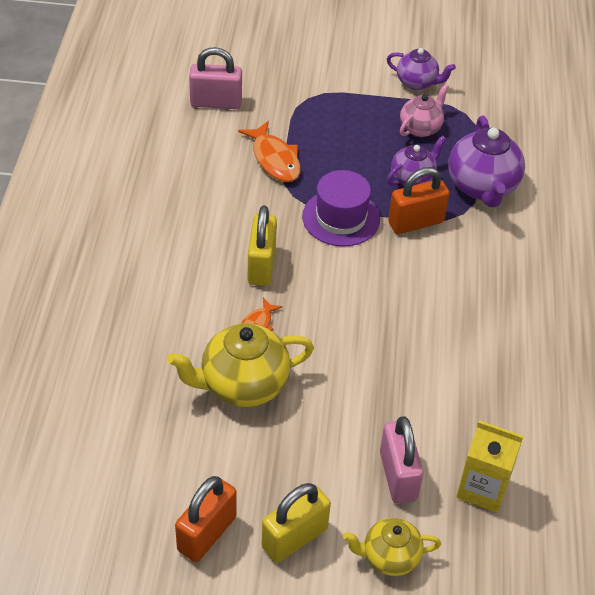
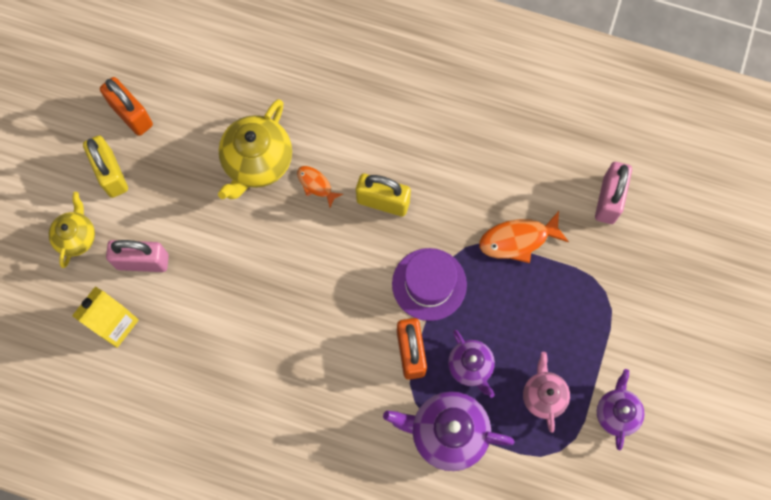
camera: 105 degrees right, 25 degrees up
(242, 385) = (257, 163): yellow teapot -> yellow teapot turned 150 degrees counterclockwise
(417, 82) = (616, 413): purple teapot -> purple teapot turned 150 degrees clockwise
(420, 128) = (543, 396): pink teapot -> pink teapot turned 150 degrees counterclockwise

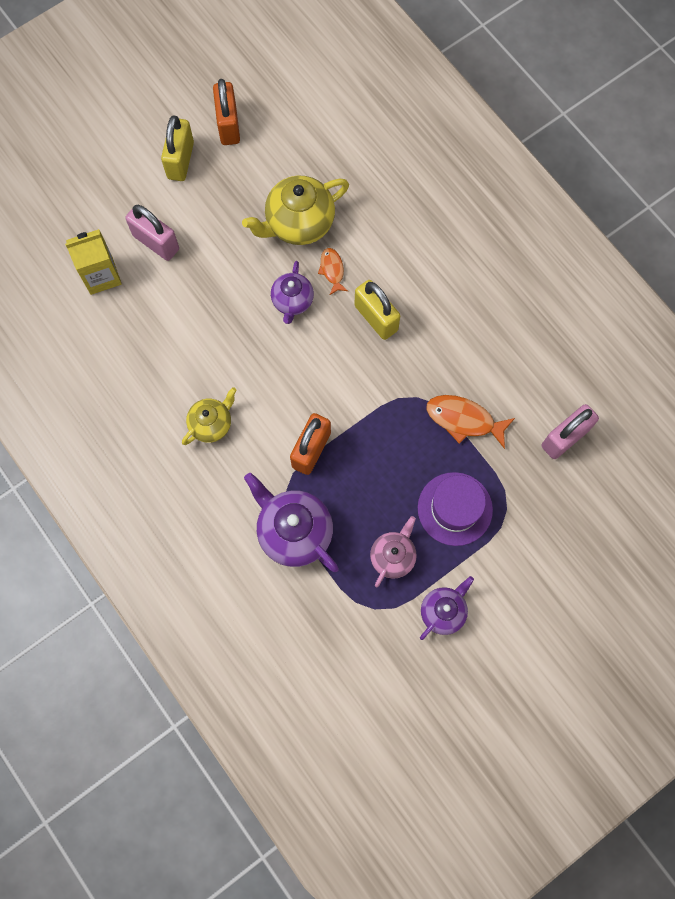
camera: 35 degrees right, 0 degrees up
(77, 237) = (120, 192): yellow teapot -> yellow teapot (211, 424)
(429, 284) = (365, 406): purple hat -> purple hat (455, 509)
(470, 366) = (351, 493): purple teapot -> purple teapot (292, 301)

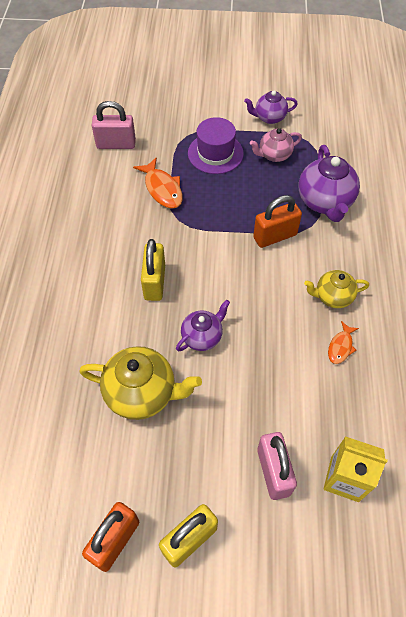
camera: 140 degrees left, 15 degrees down
(332, 270) = (152, 337): orange fish -> orange fish (340, 346)

